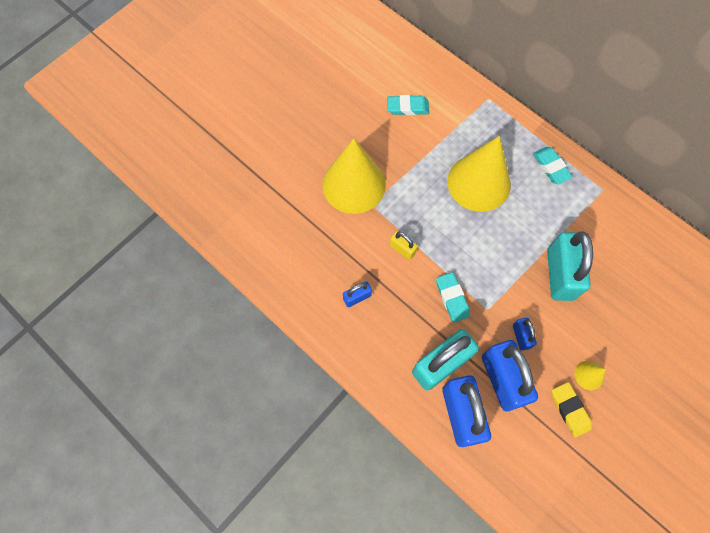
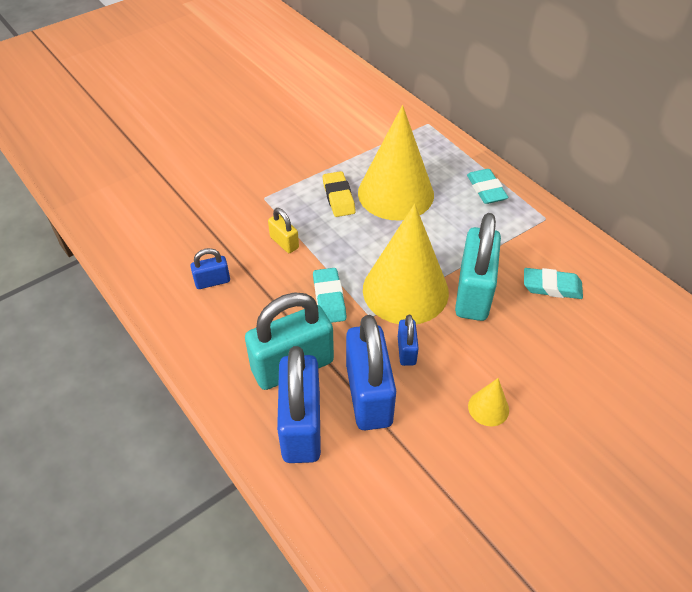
camera: 10 degrees right, 20 degrees down
(354, 184) = (249, 177): yellow cone -> yellow cone (405, 290)
(407, 107) = (334, 120): turquoise eraser -> turquoise eraser (551, 287)
(569, 410) = (452, 445): yellow eraser -> yellow eraser (338, 197)

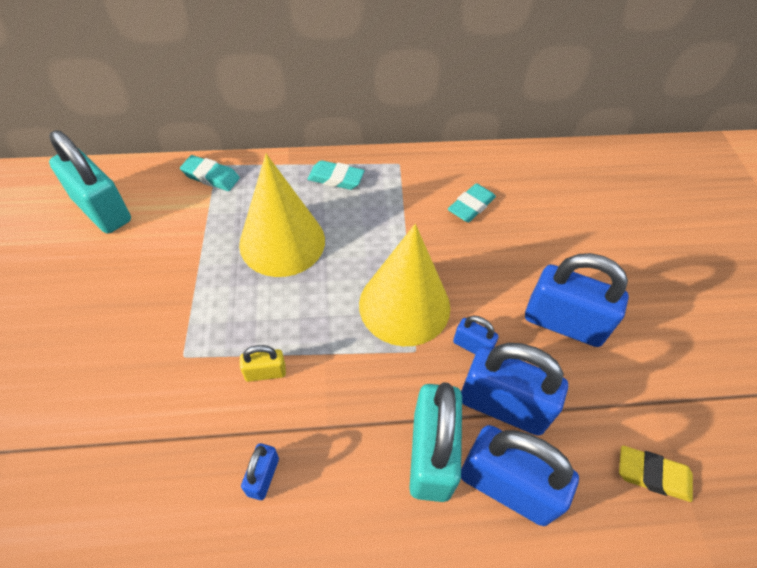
camera: 60 degrees left, 5 degrees up
(329, 298) = (370, 373): turquoise eraser -> turquoise eraser (211, 176)
(338, 197) = (246, 289): yellow eraser -> yellow eraser (652, 475)
(473, 293) = (442, 259): turquoise padlock -> turquoise padlock (102, 210)
(488, 408) = (564, 323): yellow cone -> blue padlock

